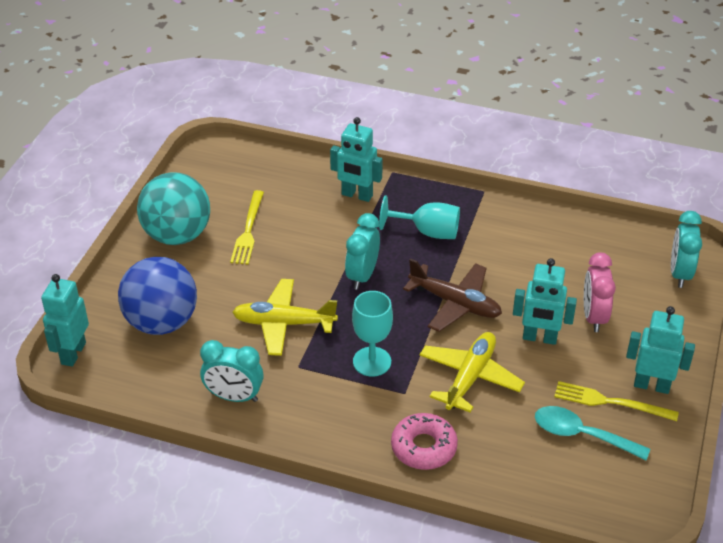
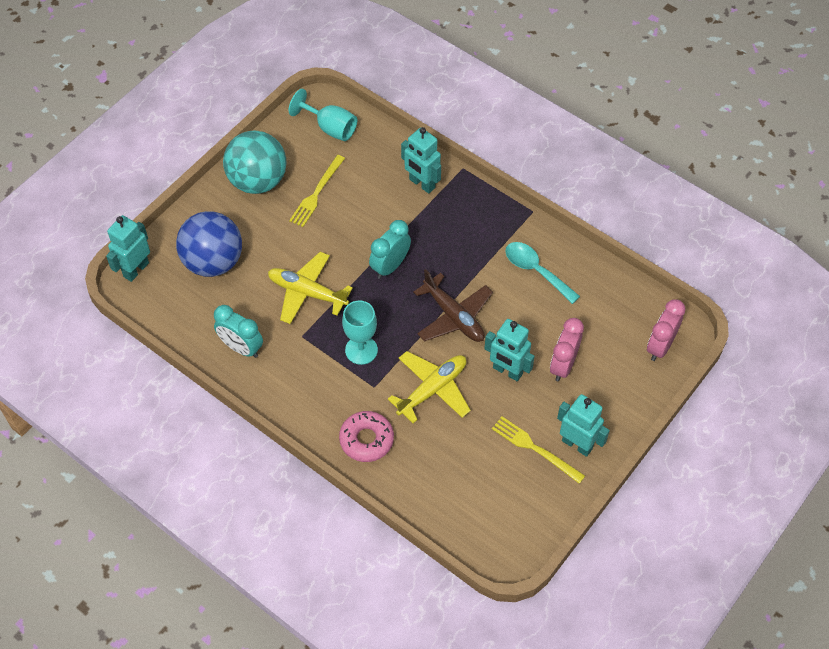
camera: 20 degrees right, 15 degrees up
(428, 232) = (464, 239): turquoise goblet -> turquoise goblet (330, 128)
(581, 435) = (496, 470): turquoise spoon -> turquoise spoon (536, 271)
(679, 273) = (660, 346): turquoise clock -> pink clock

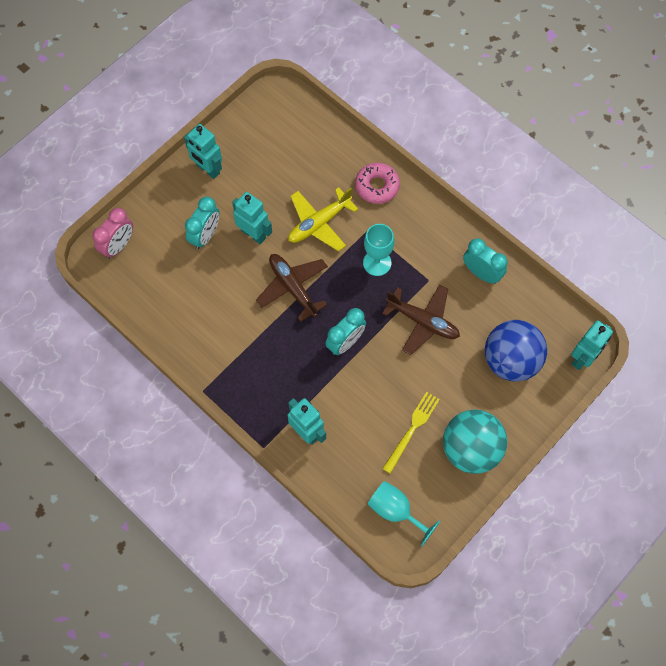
camera: 175 degrees left, 10 degrees up
(307, 292) = (423, 321): yellow plane -> brown plane
(535, 448) = (242, 169): yellow fork -> none
(536, 271) = (211, 326): turquoise spoon -> none
(563, 365) = (205, 235): pink clock -> turquoise clock

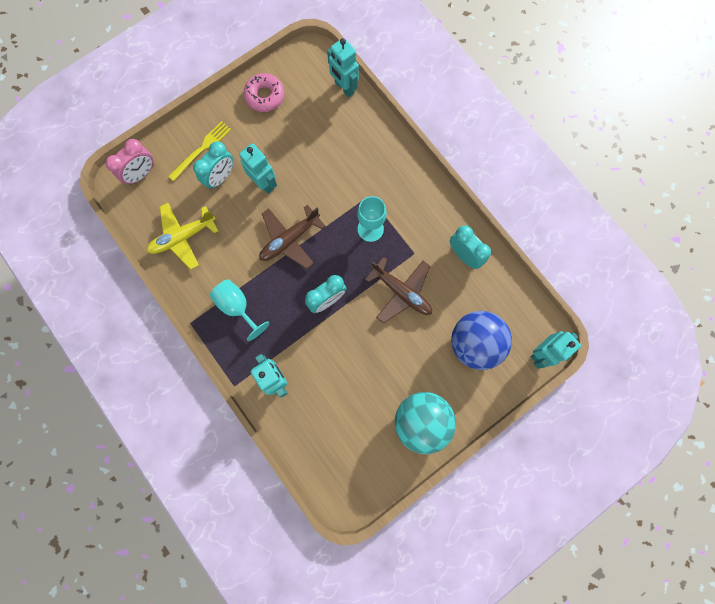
camera: 10 degrees right, 10 degrees up
(208, 169) = (235, 115): turquoise robot -> turquoise robot (344, 88)
(293, 287) = (289, 239): brown plane -> brown plane turned 105 degrees counterclockwise
(319, 223) = (325, 182): yellow plane -> yellow plane (183, 237)
(377, 186) = (385, 156): pink donut -> pink donut (265, 96)
(396, 511) = (341, 467): turquoise goblet -> turquoise goblet (237, 307)
(412, 430) = (371, 393): yellow fork -> yellow fork (201, 149)

